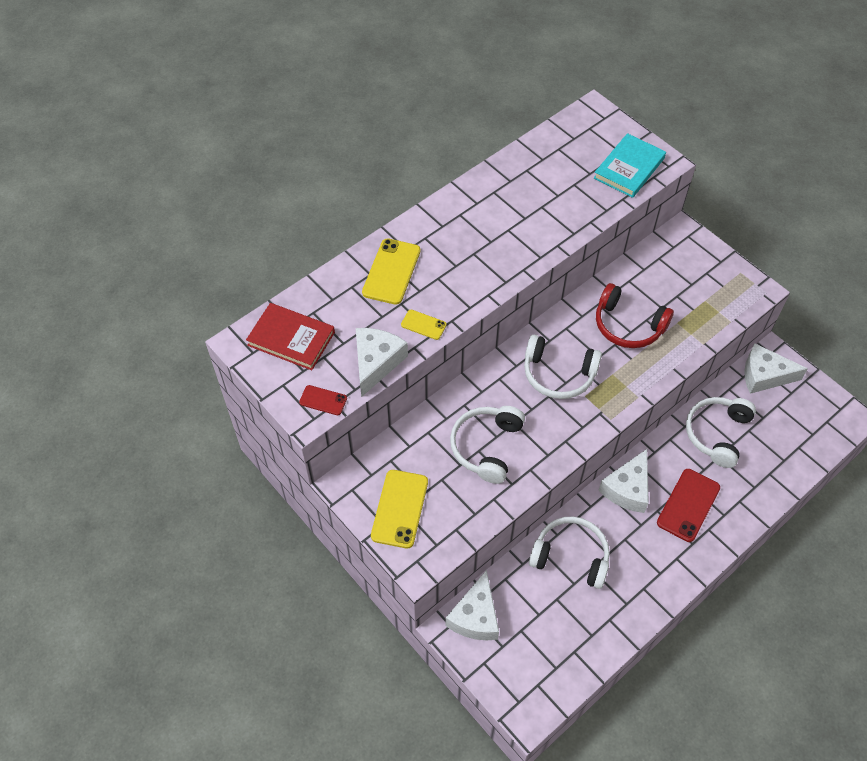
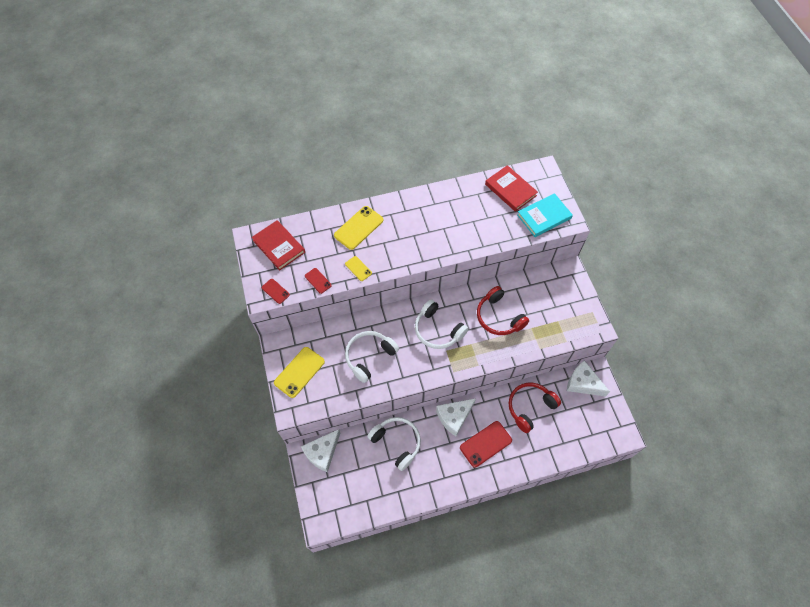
camera: 25 degrees right, 5 degrees up
(376, 362) = (318, 280): white cheese -> red phone
(566, 150) = (510, 190): none -> red book
(717, 434) = (530, 407): white headphones -> red headphones

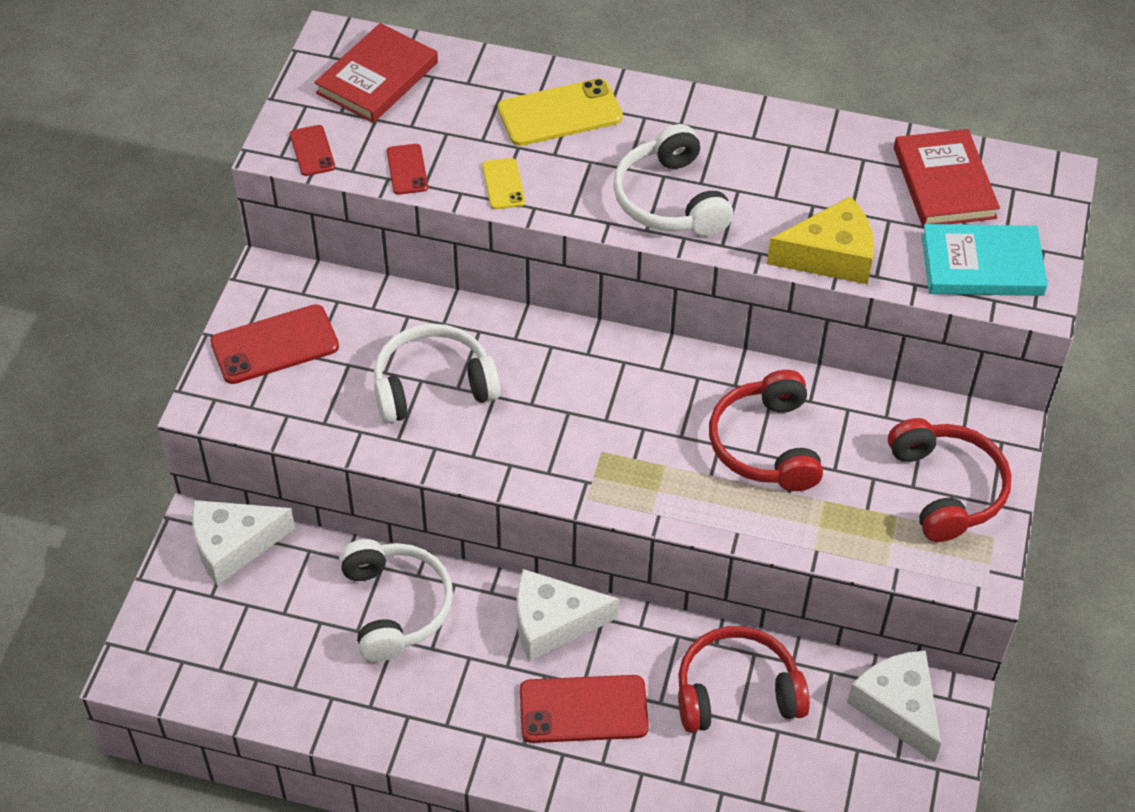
camera: 30 degrees right, 10 degrees down
(279, 246) = (377, 78): red book -> red book turned 45 degrees clockwise
(299, 372) = (275, 345): yellow phone -> red phone
(437, 330) = (612, 405): white headphones -> white headphones (670, 199)
(492, 239) = (830, 256): none -> yellow cheese
(566, 301) = (946, 488): none -> red headphones

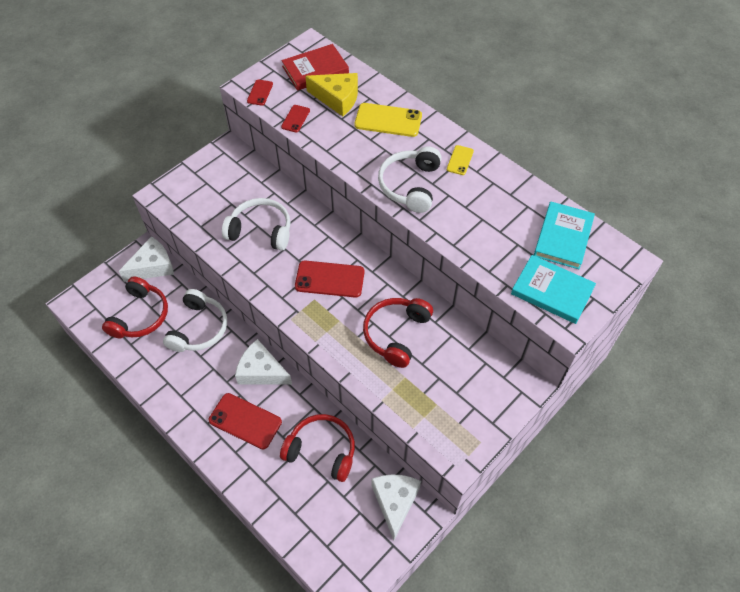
camera: 30 degrees right, 5 degrees up
(233, 545) = (153, 266): white cheese -> white cheese turned 135 degrees clockwise
(275, 345) = (206, 180): red phone -> red phone (329, 279)
(503, 184) = (335, 144): yellow phone -> yellow phone (460, 160)
(830, 256) = (472, 250): yellow cheese -> yellow cheese (337, 98)
(944, 183) = (563, 237): red book -> turquoise book
(946, 488) = (473, 402): red headphones -> red headphones (140, 316)

